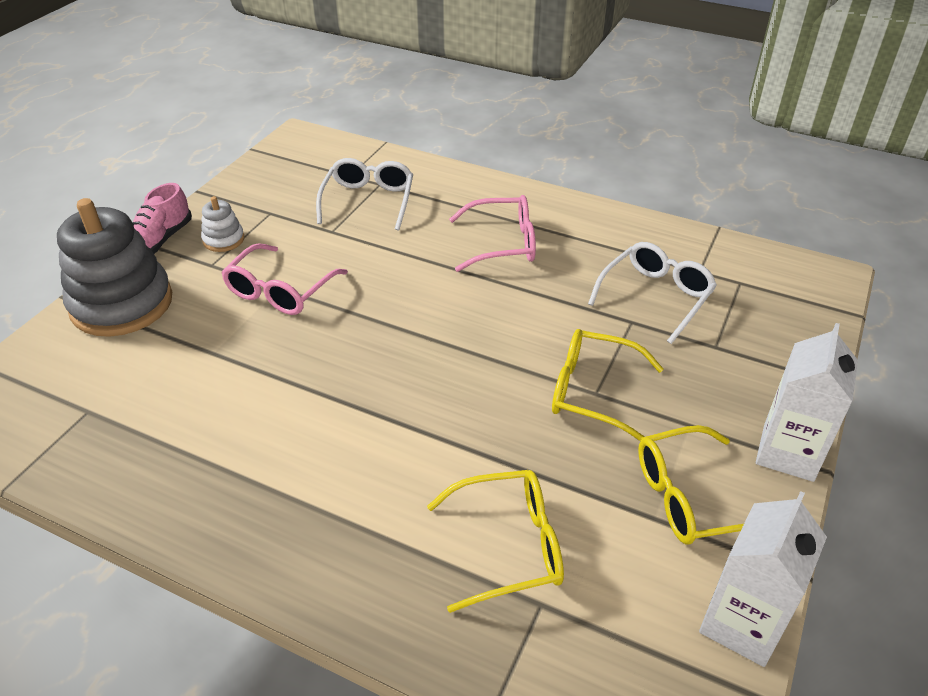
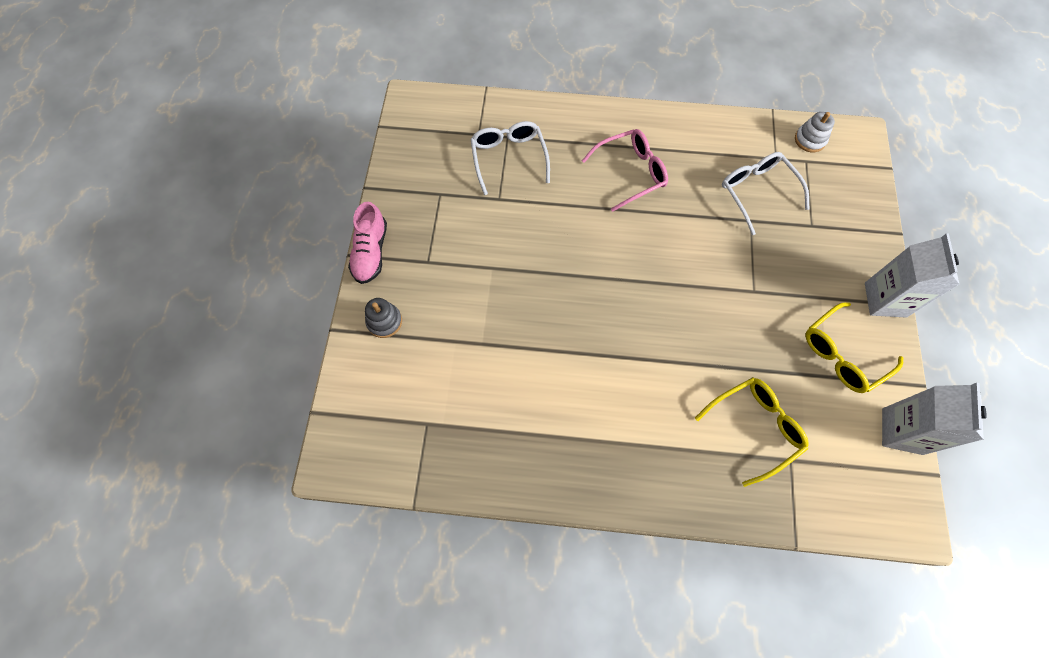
camera: 20 degrees left, 25 degrees up
(122, 304) = (384, 321): grey stacking toy -> grey stacking toy, size x0.45
(223, 240) = (421, 233): white stacking toy -> white stacking toy (810, 140)
(280, 291) = (495, 271): pink glasses -> none
(592, 392) = (751, 291): yellow glasses -> none
(656, 296) = (757, 192): white glasses -> white glasses turned 45 degrees counterclockwise

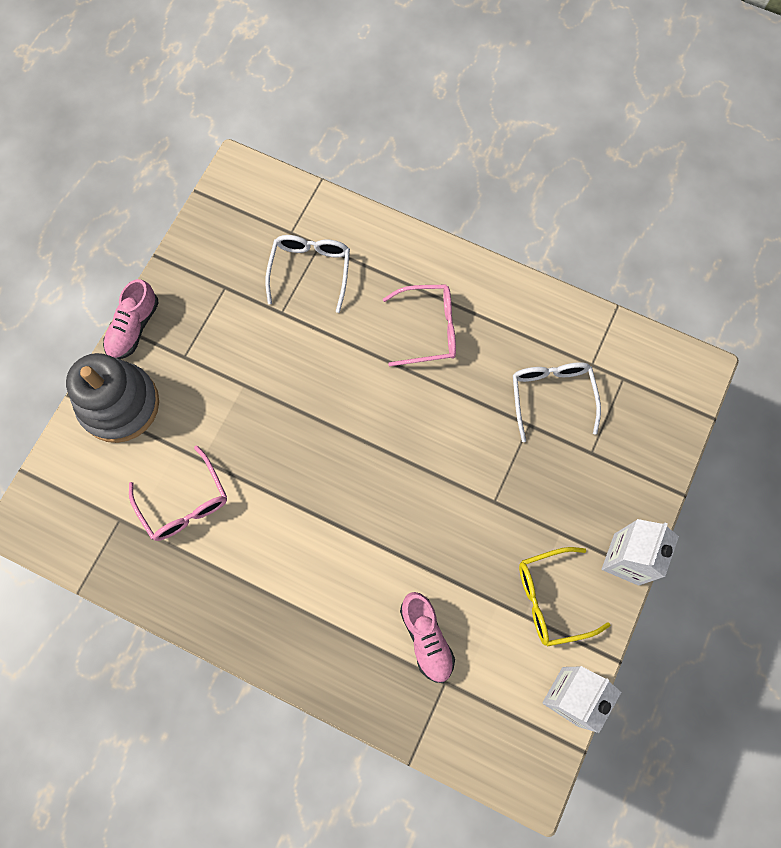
camera: 20 degrees right, 5 degrees up
(384, 321) = (119, 404): grey stacking toy -> grey stacking toy, size x2.22
(482, 388) = (184, 503): none -> pink glasses
(755, 427) = (426, 638): yellow glasses -> pink shoe
(810, 140) = (640, 356): white stacking toy -> none

